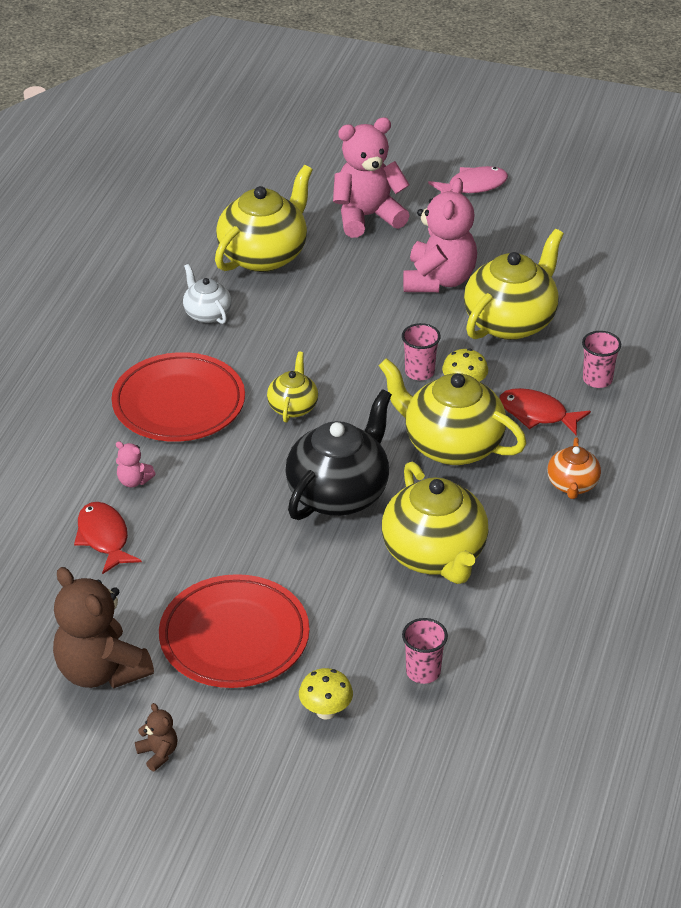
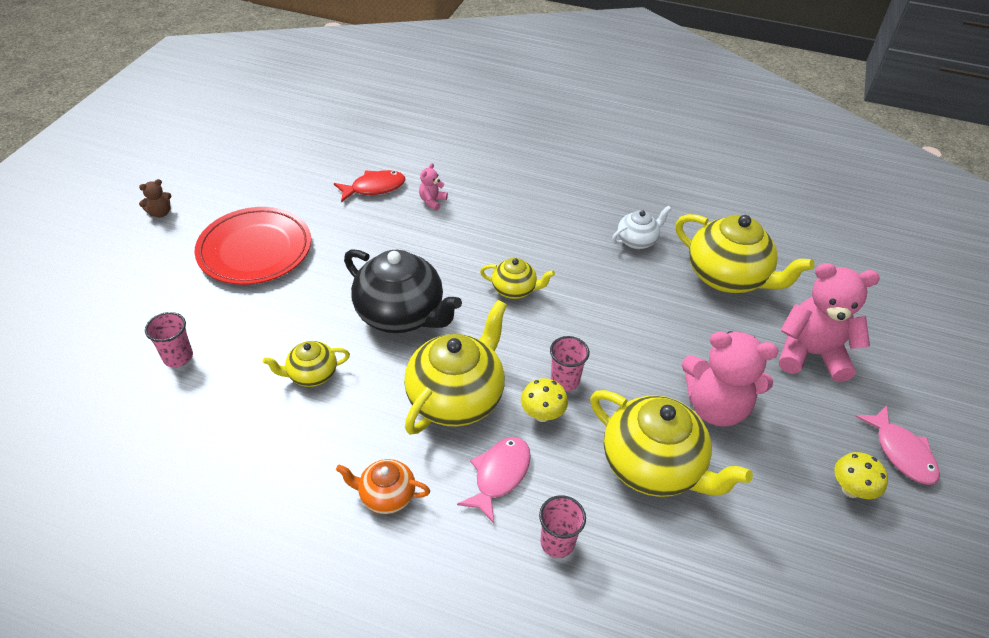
camera: 90 degrees right, 5 degrees up
(101, 671) = (246, 188): brown teddy bear -> none
(179, 403) = (520, 224): red plate -> none
(326, 711) = (161, 296): yellow mushroom -> yellow mushroom (850, 490)
(367, 217) = (811, 354): pink teddy bear -> pink teddy bear turned 60 degrees counterclockwise
(435, 555) = (311, 374): yellow teapot -> yellow teapot, size x0.52
(537, 414) = (499, 475): red fish -> pink fish

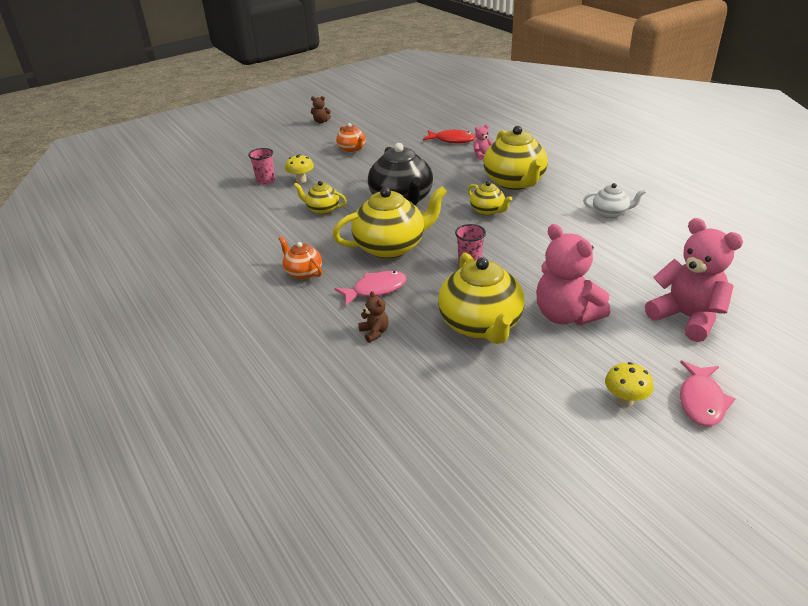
camera: 40 degrees right, 10 degrees down
(255, 250) = (352, 149): red plate -> orange teapot
(542, 415) = (435, 273): yellow mushroom -> yellow mushroom (301, 180)
(557, 542) = (374, 332): pink cup -> brown teddy bear
(728, 277) = (664, 253): yellow teapot -> yellow teapot (515, 182)

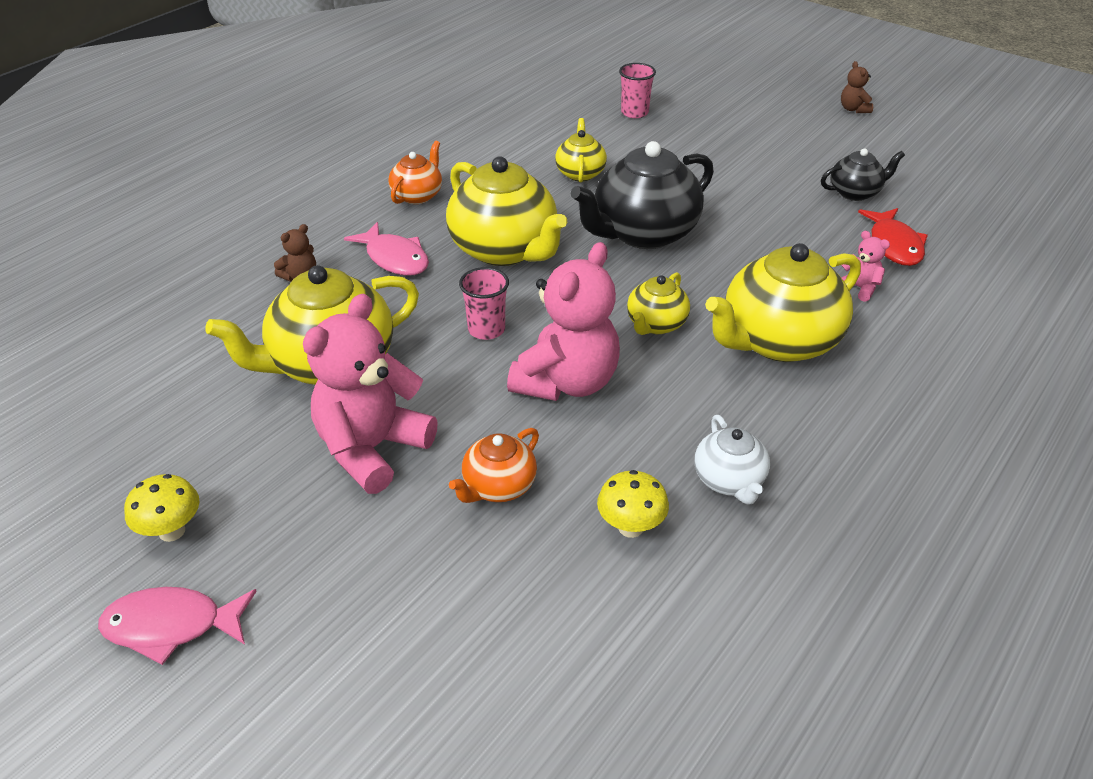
camera: 70 degrees right, 5 degrees up
(301, 180) = (652, 138): yellow mushroom -> yellow mushroom (630, 527)
(352, 149) = (779, 156): orange teapot -> orange teapot (498, 486)
(401, 138) = (855, 192): none -> black teapot
(686, 317) = (396, 606): pink teddy bear -> pink teddy bear (567, 382)

